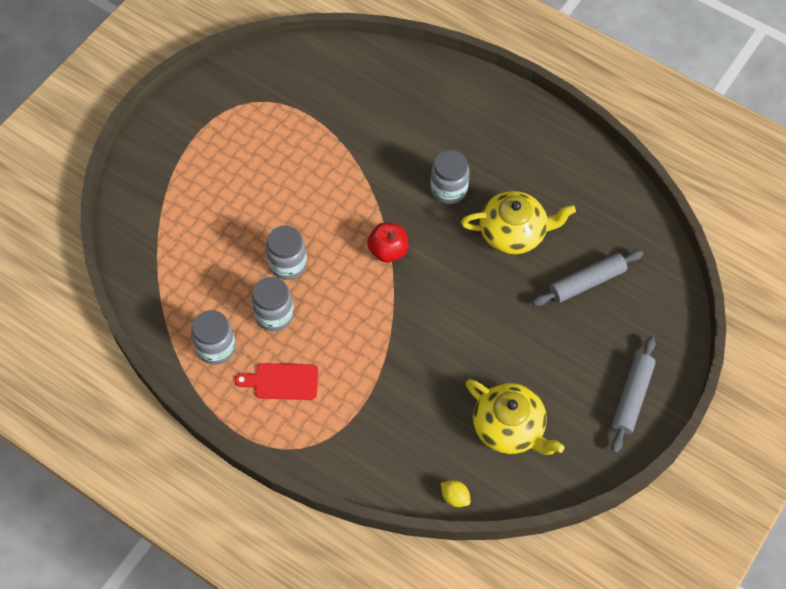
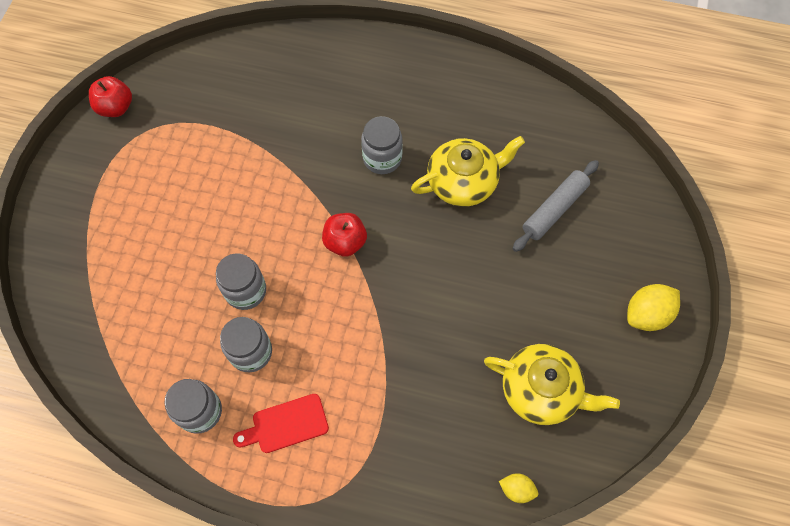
camera: 20 degrees left, 5 degrees up
(232, 74) = (116, 107): none -> red apple
(631, 397) = (646, 314): grey rolling pin -> yellow lemon

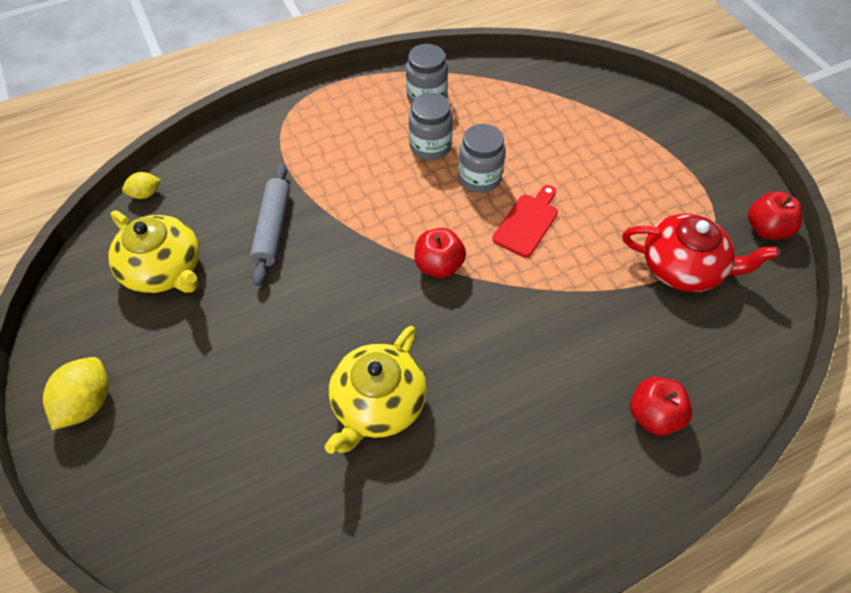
camera: 140 degrees right, 10 degrees down
(197, 124) = (683, 267): none -> red teapot
(286, 424) = (358, 126): red cutting board -> red cutting board (527, 222)
(319, 68) = (653, 415): none -> red apple
(382, 158) = (482, 365): grey jar -> none
(541, 390) = (164, 270): yellow teapot -> yellow teapot turned 120 degrees counterclockwise
(554, 209) = (254, 446): grey rolling pin -> grey rolling pin (273, 228)

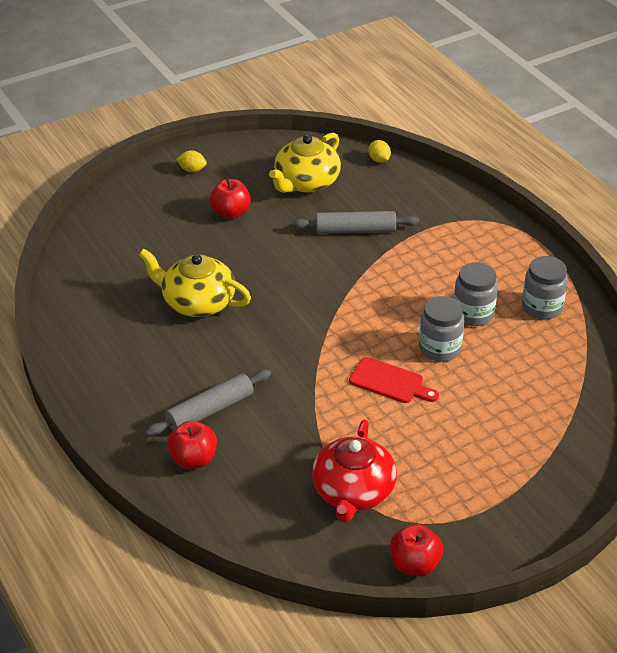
camera: 85 degrees right, 15 degrees down
(87, 403) = (192, 170): yellow lemon -> yellow lemon, size x0.58
(439, 265) = (331, 327): red apple -> red apple (231, 213)
(573, 395) = (210, 410): none -> grey rolling pin

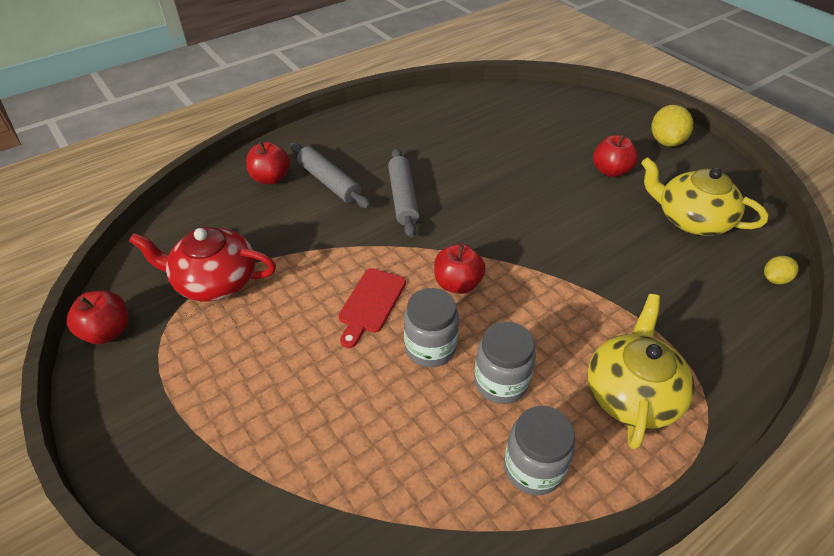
camera: 85 degrees right, 5 degrees up
(192, 170) = (666, 141): yellow lemon -> yellow lemon, size x1.73
(197, 302) = (470, 162): yellow teapot -> yellow teapot (631, 393)
(355, 230) = (623, 264): grey rolling pin -> grey rolling pin (403, 198)
(370, 327) = (457, 284): none -> red apple

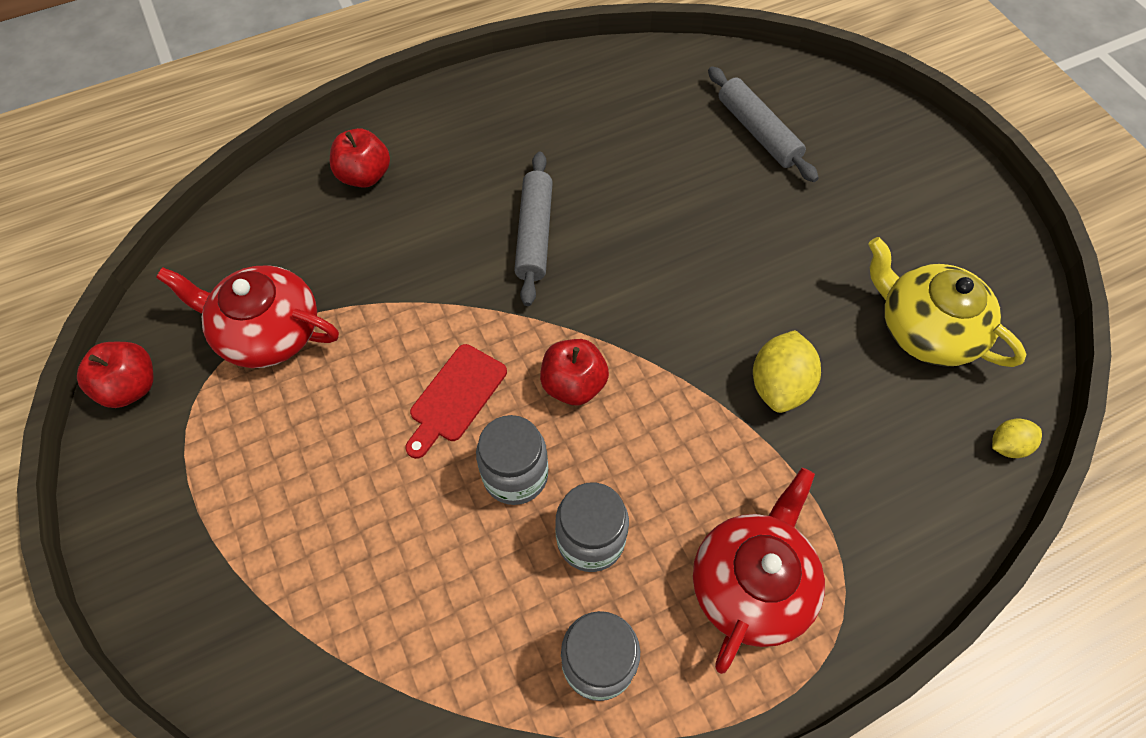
camera: 10 degrees right, 15 degrees up
(329, 182) = (441, 193): grey rolling pin -> grey rolling pin (758, 132)
(610, 171) = (837, 228): red apple -> none
(631, 393) = (751, 583): yellow teapot -> red teapot
(666, 141) = (937, 186): yellow lemon -> yellow lemon (779, 385)

